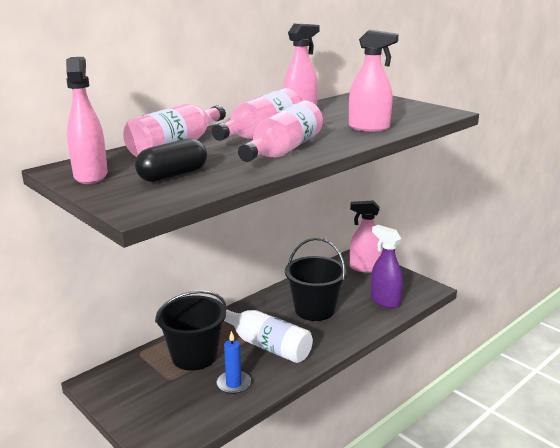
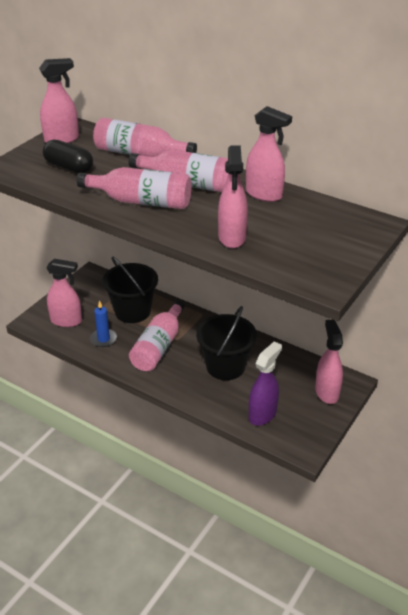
camera: 75 degrees right, 15 degrees up
(180, 413) = (66, 321): none -> pink spray bottle
(266, 345) = (158, 346): white bottle -> pink bottle

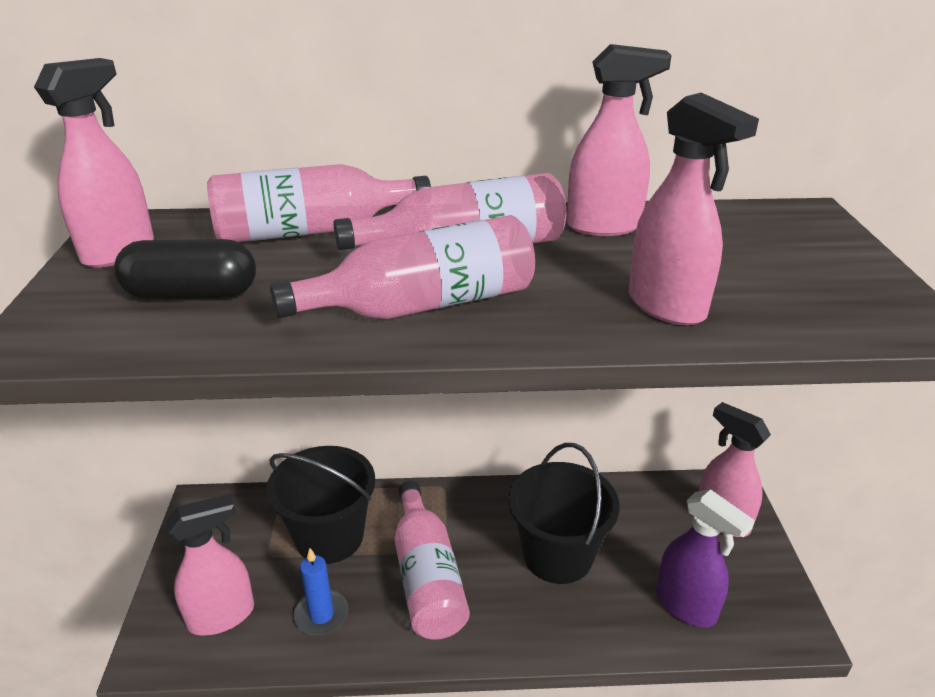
camera: 35 degrees left, 5 degrees down
(262, 414) = (686, 606): purple spray bottle -> purple spray bottle turned 135 degrees clockwise

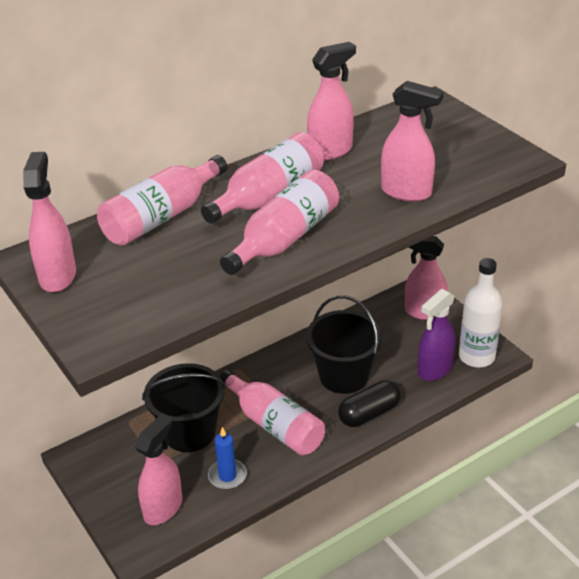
camera: 30 degrees left, 5 degrees up
(192, 294) = (147, 283): black capsule -> black capsule (369, 414)
(686, 606) = (434, 369): purple spray bottle -> purple spray bottle turned 120 degrees clockwise
(761, 617) = (476, 357): none -> white bottle

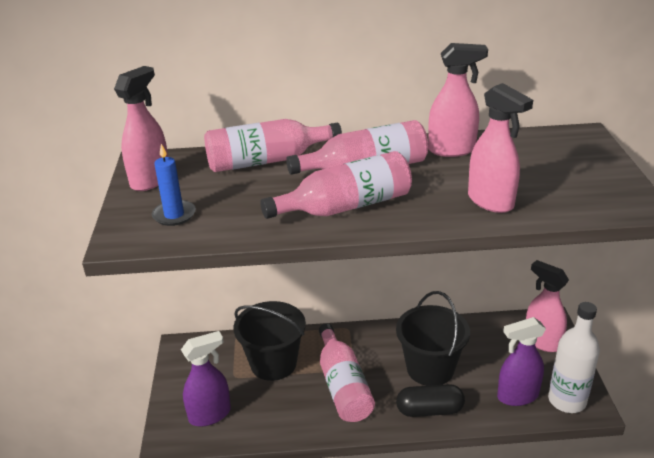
camera: 30 degrees right, 5 degrees down
(163, 508) = (210, 414): pink spray bottle -> purple spray bottle
(227, 476) = (276, 411): blue candle -> blue candle (174, 215)

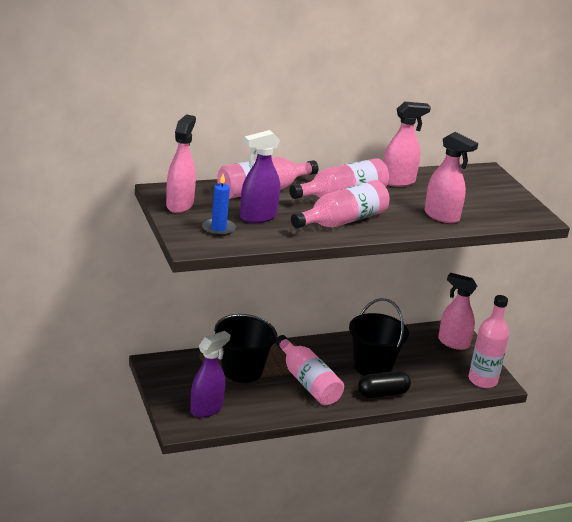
camera: 20 degrees left, 5 degrees down
(517, 396) = (445, 380): purple spray bottle -> purple spray bottle (257, 217)
(567, 400) = (482, 380): white bottle -> pink bottle

